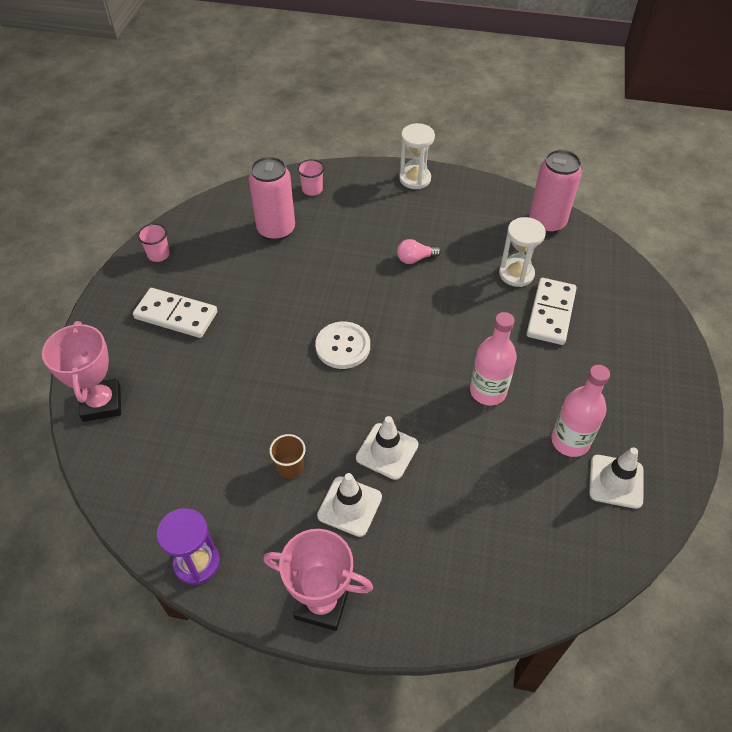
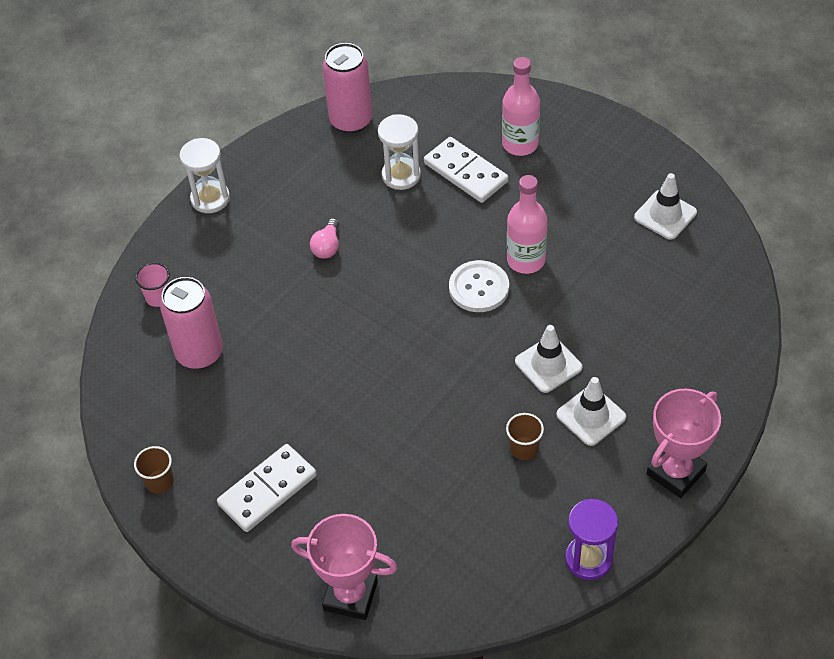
camera: 60 degrees left, 0 degrees up
(158, 254) = (159, 481): pink cup -> brown cup
(343, 346) = (404, 353): white button -> white button (479, 288)
(570, 441) = (610, 226): pink bottle -> pink bottle (520, 144)

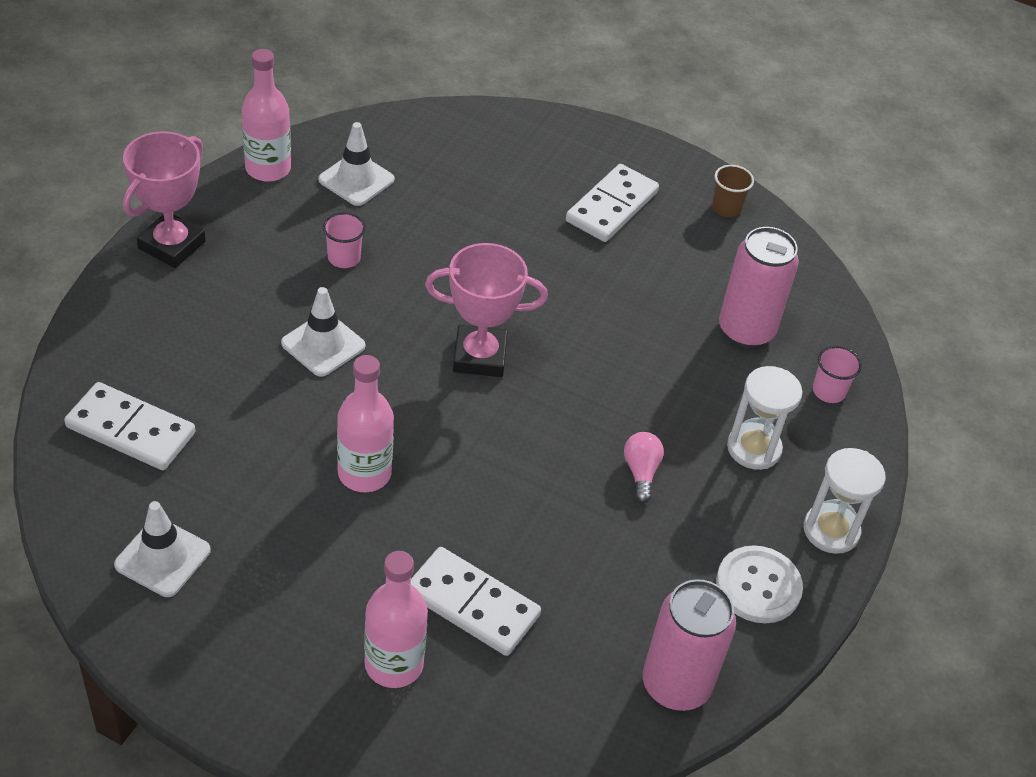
camera: 160 degrees right, 5 degrees down
(350, 596) = (499, 131): pink trophy -> pink trophy (479, 356)
(401, 175) = (569, 591): white hourglass -> white hourglass (754, 448)
(479, 288) = (423, 431): white button -> white button (758, 586)
(524, 448) = (344, 258): brown cup -> pink cup
(588, 559) = (268, 169): purple hourglass -> pink bottle
(591, 416) = (268, 293): white traffic cone -> white traffic cone (356, 180)
(695, 304) = (130, 430): none -> white domino

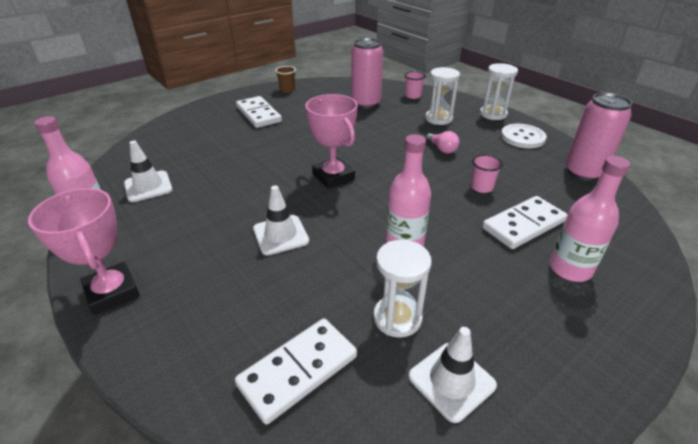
camera: 60 degrees left, 10 degrees down
(231, 494) = (397, 318): none -> white hourglass
(344, 258) = (211, 207): pink cup -> pink cup (481, 187)
(479, 356) = (333, 177): pink trophy -> pink trophy turned 60 degrees counterclockwise
(641, 472) = (442, 149): pink light bulb -> pink light bulb turned 150 degrees counterclockwise

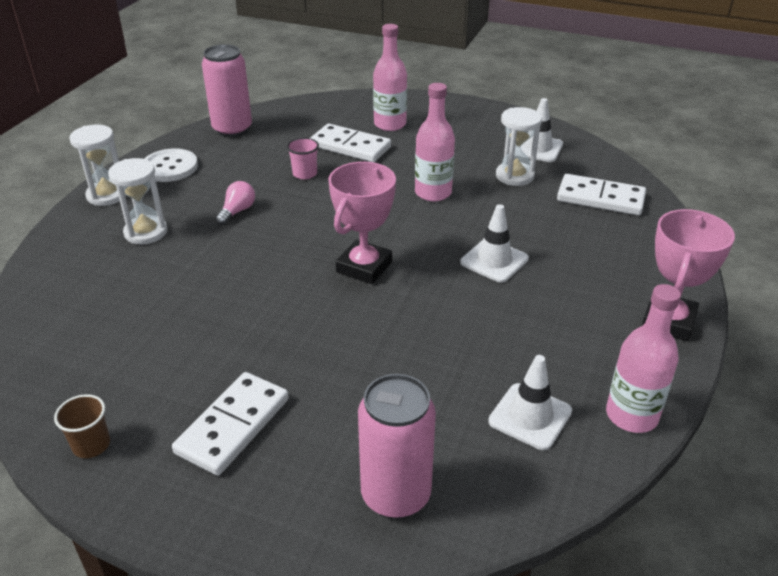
camera: 120 degrees left, 0 degrees up
(366, 103) = (119, 314): pink can -> pink can (396, 495)
(413, 96) = (63, 275): pink cup -> none

